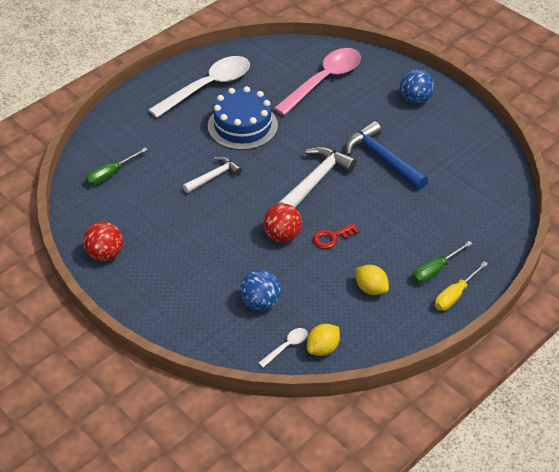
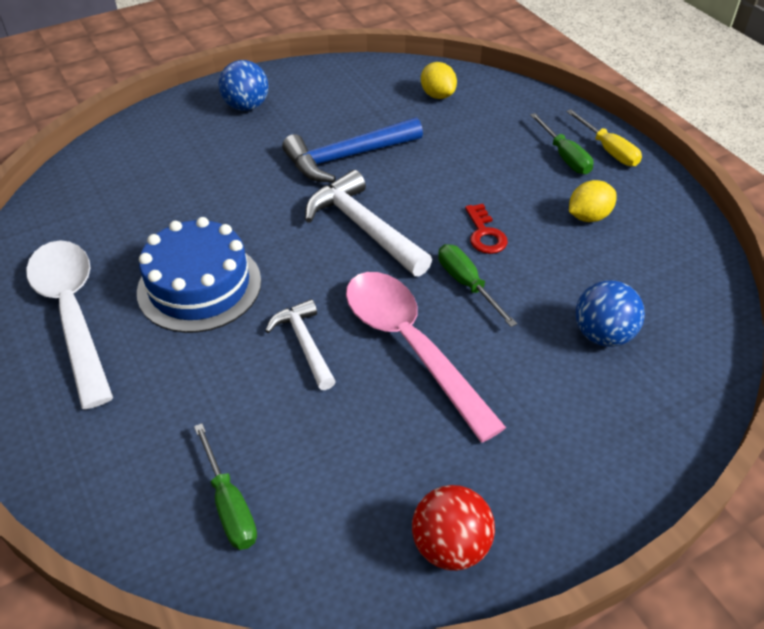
camera: 75 degrees left, 0 degrees up
(282, 235) = (467, 284): red ball -> green screwdriver
(286, 346) = (691, 321): white spoon -> none
(322, 348) = (695, 284): yellow lemon -> yellow lemon (437, 95)
(323, 81) = (152, 178): pink spoon -> pink spoon (410, 346)

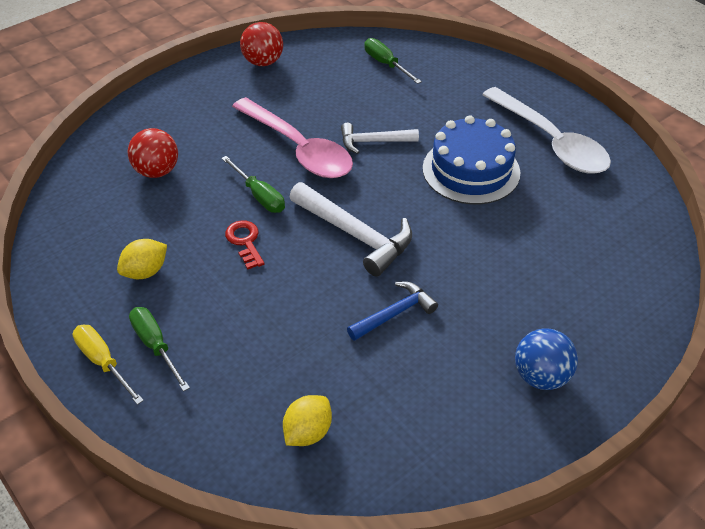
camera: 170 degrees right, 0 degrees up
(305, 344) = (373, 141): white hammer -> white hammer turned 120 degrees clockwise
(347, 157) = (394, 314): blue hammer -> blue hammer, size x0.62
(437, 95) = (308, 432): yellow lemon -> yellow lemon turned 75 degrees clockwise
(602, 335) = (157, 171): blue ball -> red ball

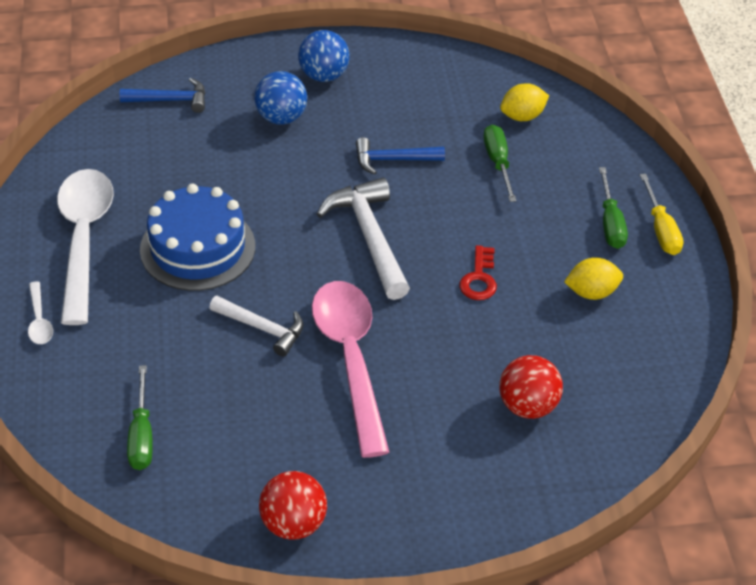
camera: 150 degrees left, 0 degrees up
(259, 196) = (433, 321): green screwdriver -> green screwdriver (498, 163)
(513, 89) = (39, 320): none -> white spoon
(529, 307) = (281, 118): none -> blue ball
(636, 275) = (170, 100): none -> blue hammer

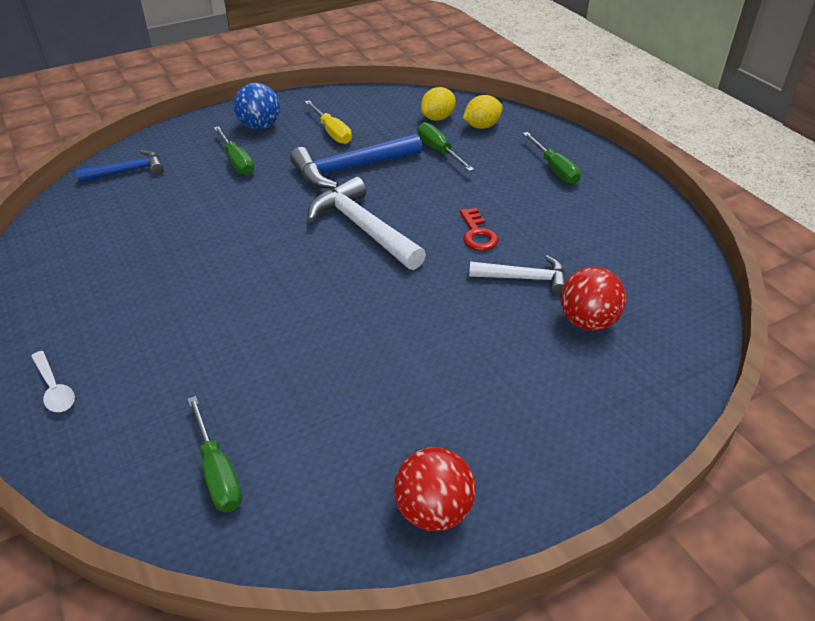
camera: 20 degrees left, 5 degrees down
(84, 240) = (80, 300): white spoon -> none
(197, 248) = (203, 277): blue cake -> none
(262, 328) = (301, 328): white hammer -> white hammer (524, 278)
(281, 118) = (237, 162): blue ball -> green screwdriver
(351, 359) = (402, 330): pink spoon -> none
(393, 160) = (351, 168): blue hammer -> blue hammer, size x1.61
(591, 292) = (576, 220): yellow lemon -> yellow lemon (481, 126)
(661, 229) = (595, 164): yellow screwdriver -> yellow screwdriver (332, 132)

